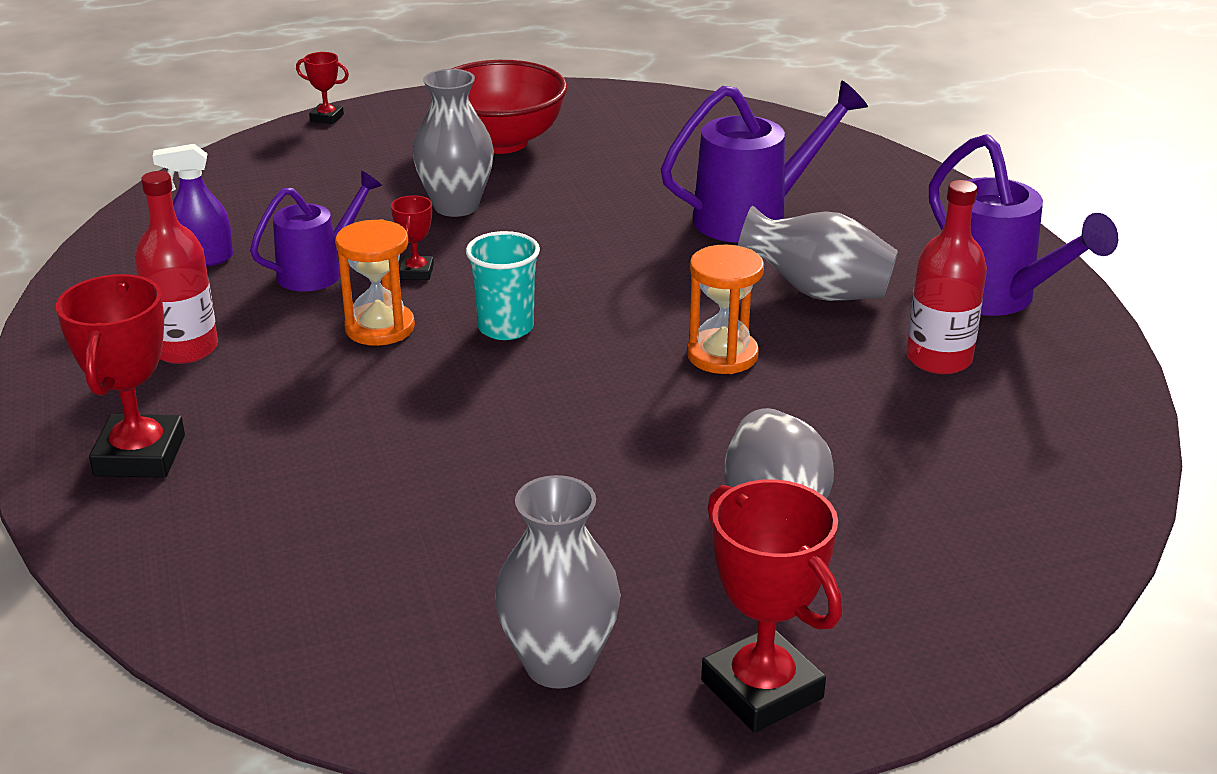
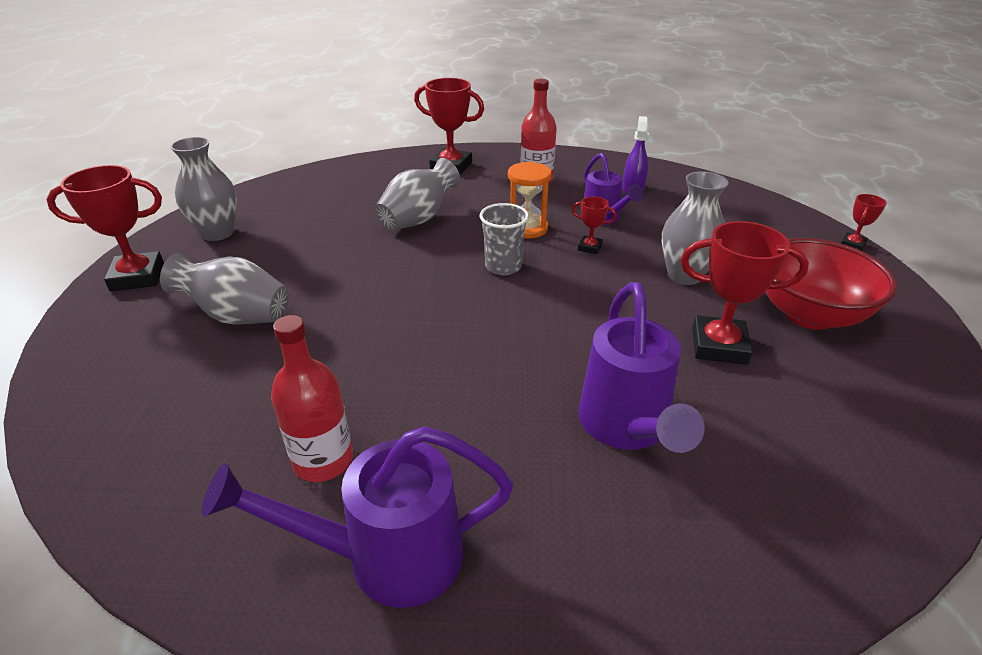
camera: 110 degrees right, 5 degrees up
(505, 328) = (503, 266): turquoise cup -> grey cup
(592, 183) = (718, 346): none -> red trophy
(722, 355) = (413, 343): orange hourglass -> none
(817, 292) = (470, 423): grey vase -> grey vase (418, 219)

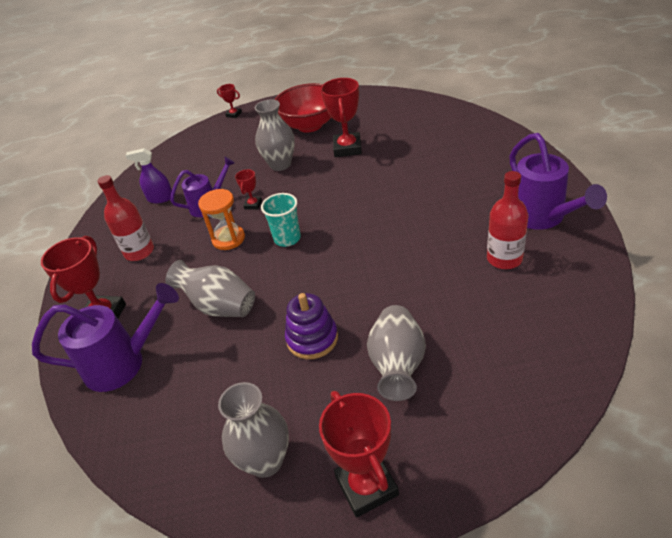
camera: 95 degrees left, 5 degrees up
(325, 267) = (312, 339): none -> purple stacking toy
(503, 266) = (287, 238): grey cup -> turquoise cup
(626, 427) = (423, 167): purple watering can -> purple watering can (123, 363)

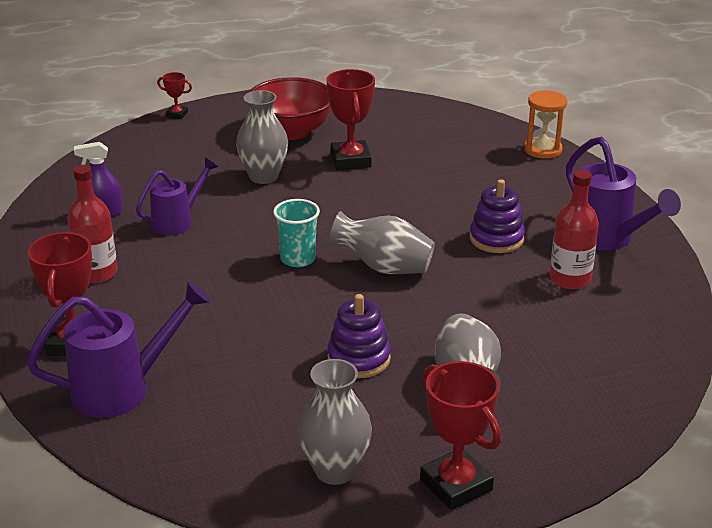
camera: 15 degrees left, 10 degrees down
(219, 306) = (229, 329): grey vase -> grey vase (384, 268)
(228, 239) = (218, 259): orange hourglass -> orange hourglass (543, 150)
(253, 205) = (240, 222): red trophy -> none
(448, 218) = (496, 239): none -> purple stacking toy

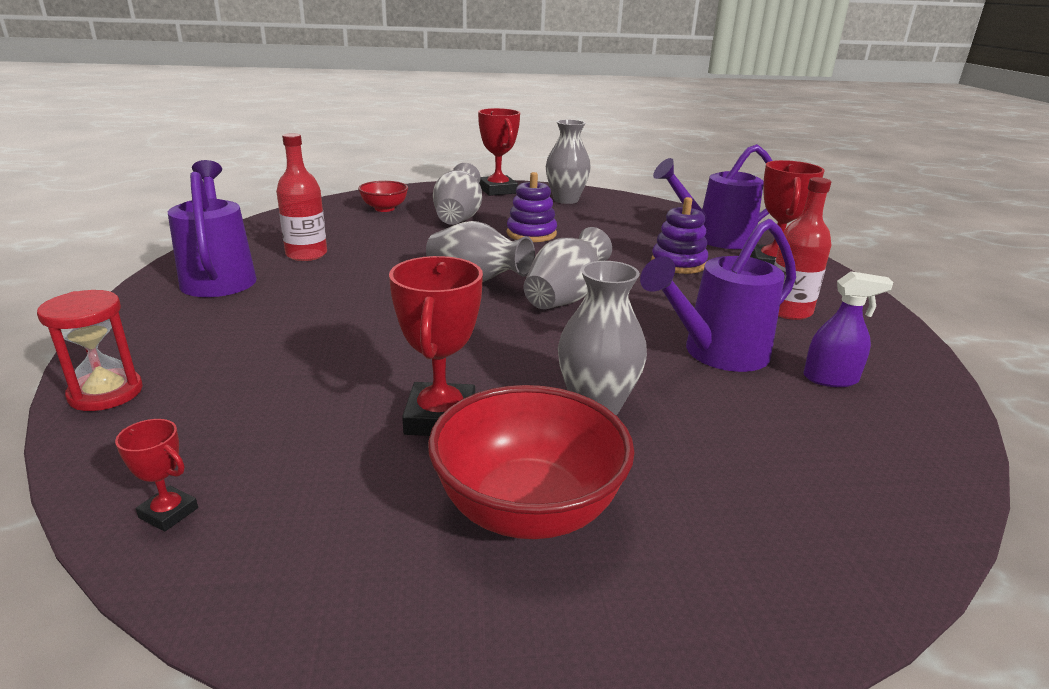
camera: 170 degrees left, 5 degrees down
(177, 114) = (820, 628): red trophy -> red trophy (168, 513)
(177, 221) = (717, 354): purple watering can -> purple watering can, size x1.54
(298, 259) = (565, 298): turquoise cup -> grey vase
(496, 239) = (335, 290): purple stacking toy -> purple stacking toy (678, 263)
(543, 150) = (106, 393): orange hourglass -> red hourglass
(577, 386) = (384, 209): none -> red bowl

